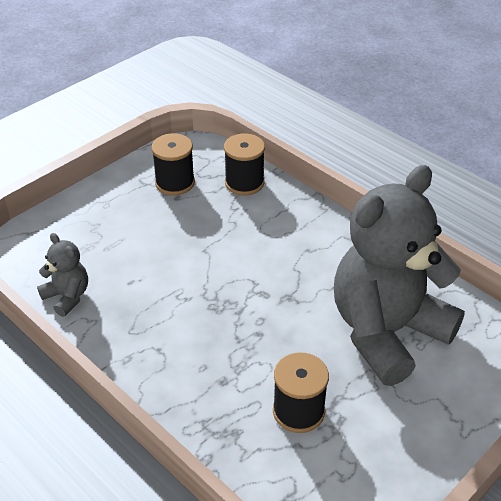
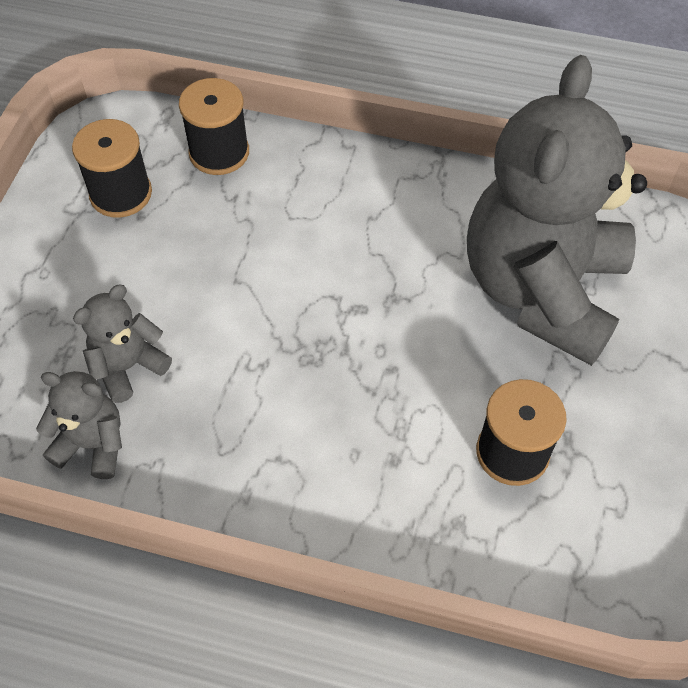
camera: 30 degrees left, 15 degrees up
(114, 267) = (128, 366): none -> grey teddy bear

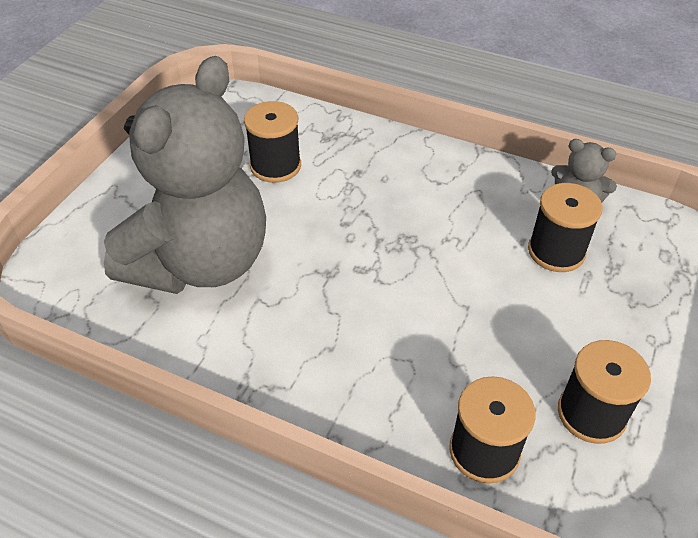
camera: 170 degrees left, 10 degrees down
(128, 366) = (556, 251): grey teddy bear -> black spool

